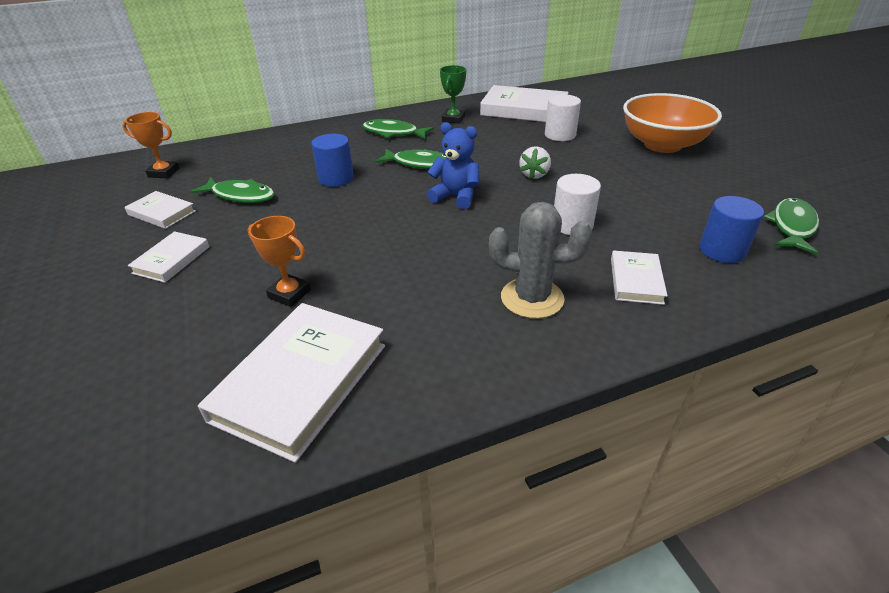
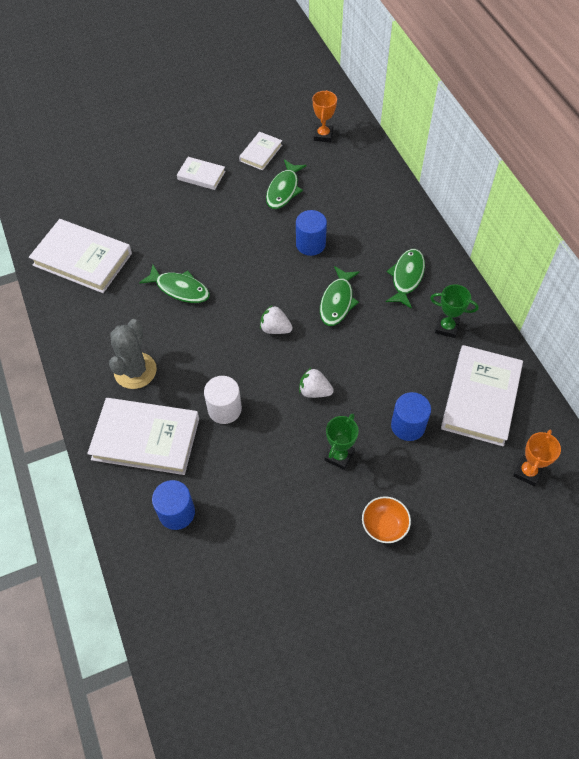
camera: 90 degrees right, 20 degrees up
(289, 294) = (158, 241): orange trophy -> orange trophy (527, 472)
(456, 197) = (275, 328): blue teddy bear -> white strawberry
(560, 135) = (408, 426): white cylinder -> blue cylinder
(604, 163) = (339, 456): none -> green trophy
(636, 280) = (146, 439): white book -> white book, size x1.89
(662, 145) = (384, 525): orange bowl -> orange bowl, size x0.47
(792, 226) = (207, 587): green fish -> green fish (180, 289)

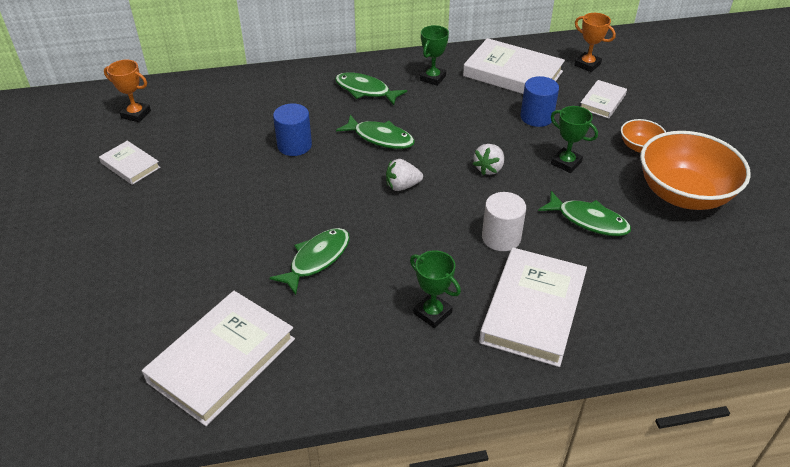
camera: 80 degrees left, 15 degrees down
(135, 371) = (432, 313): grey cactus -> green trophy
(177, 512) = (630, 290): blue cylinder -> none
(201, 175) = (134, 221): white book -> white book (602, 102)
(275, 328) = (402, 186): white strawberry -> white strawberry turned 45 degrees clockwise
(284, 190) = (202, 154): green fish -> green fish (588, 220)
(315, 566) = (683, 194): none -> orange bowl

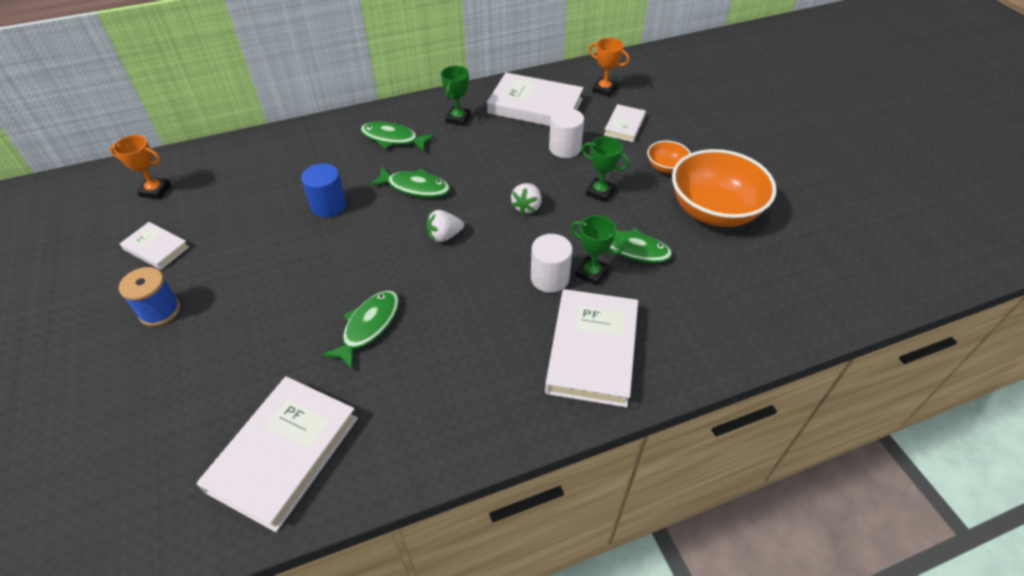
camera: 10 degrees left, 5 degrees up
(126, 220) = (160, 311): none -> blue spool
(432, 313) = (494, 368): green trophy -> green trophy (591, 273)
(536, 117) = (565, 148): blue cylinder -> white cylinder

